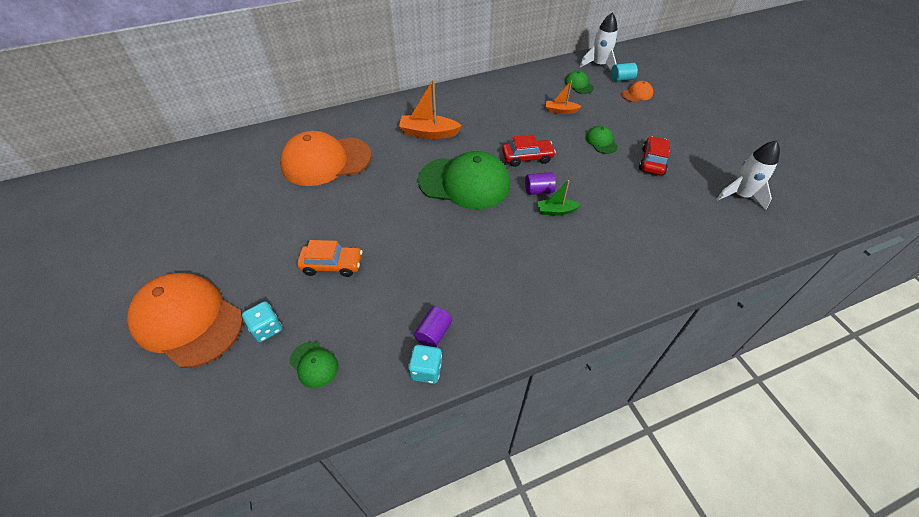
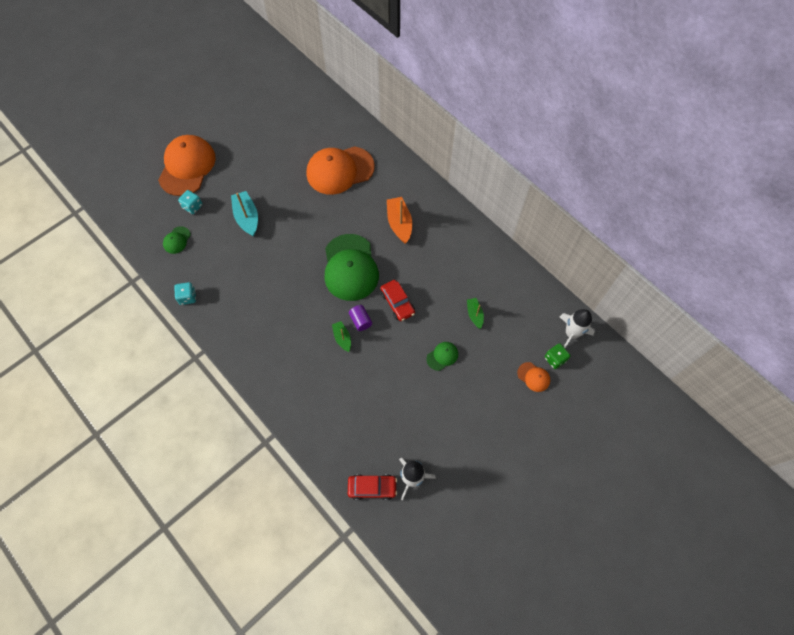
camera: 70 degrees right, 15 degrees up
(326, 161) = (340, 170): orange cap -> orange cap turned 75 degrees counterclockwise
(332, 265) = (247, 217): orange car -> turquoise boat
(434, 333) = (213, 292): purple cylinder -> none
(561, 111) = (474, 314): orange boat -> green boat
(578, 84) = (525, 321): green cap -> none
(621, 79) = (555, 359): turquoise cylinder -> green dice
(652, 161) = (431, 402): red car -> red car (372, 487)

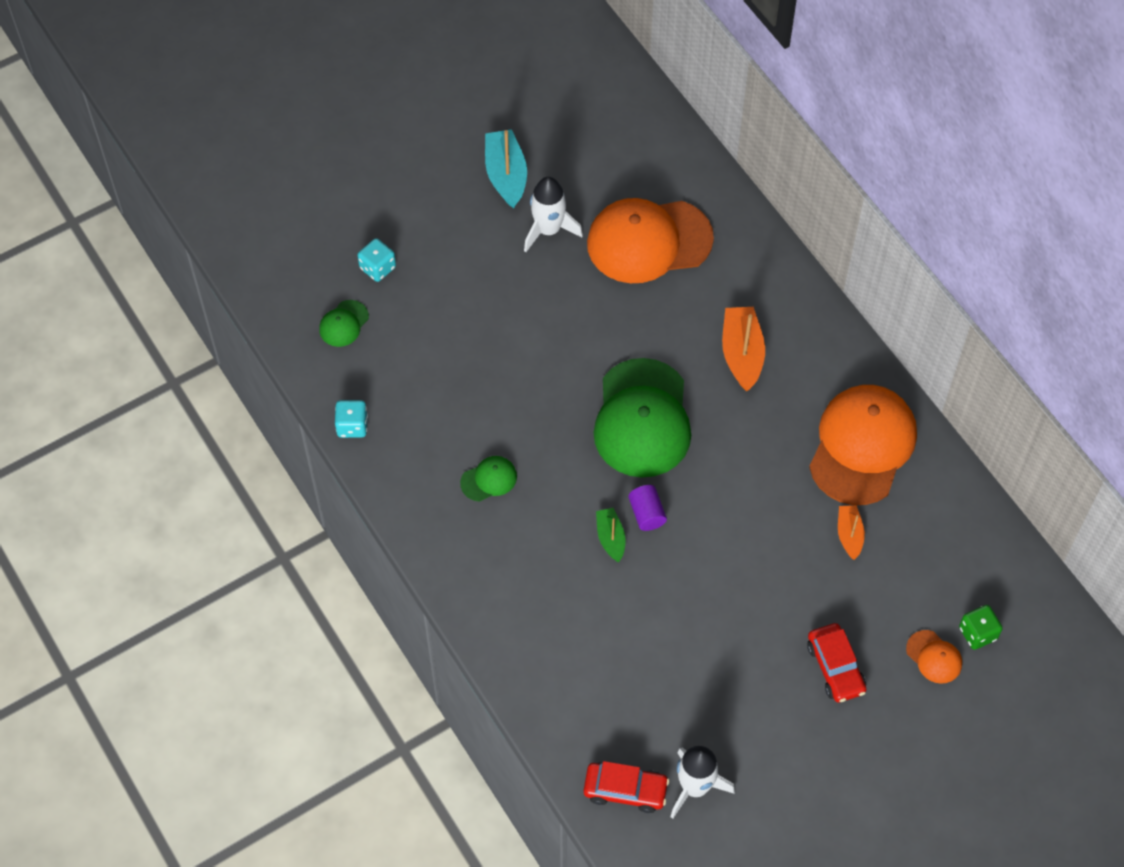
camera: 10 degrees right, 5 degrees down
(187, 167) = (375, 194): orange cap -> orange cap (862, 446)
(247, 217) = (471, 302): turquoise boat -> turquoise boat (506, 175)
(397, 303) = (716, 493): red car -> red car (835, 667)
(442, 356) = (780, 596): green cap -> green cap (489, 479)
(474, 314) = (849, 535): green boat -> orange boat
(571, 333) = (1016, 595): white rocket -> white rocket (548, 230)

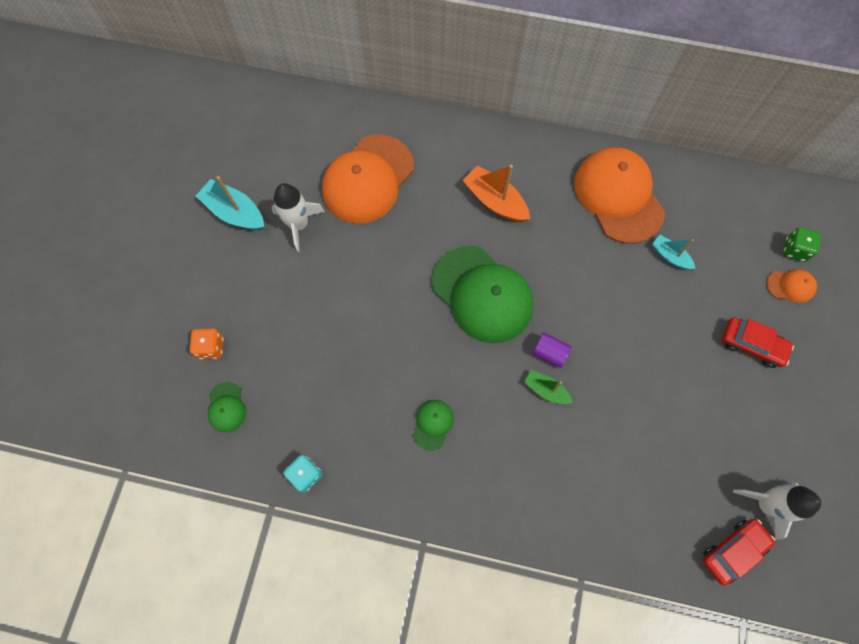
camera: 45 degrees left, 10 degrees up
(377, 268) = (211, 347): turquoise dice -> orange dice
(849, 535) = (670, 256): orange boat -> turquoise boat

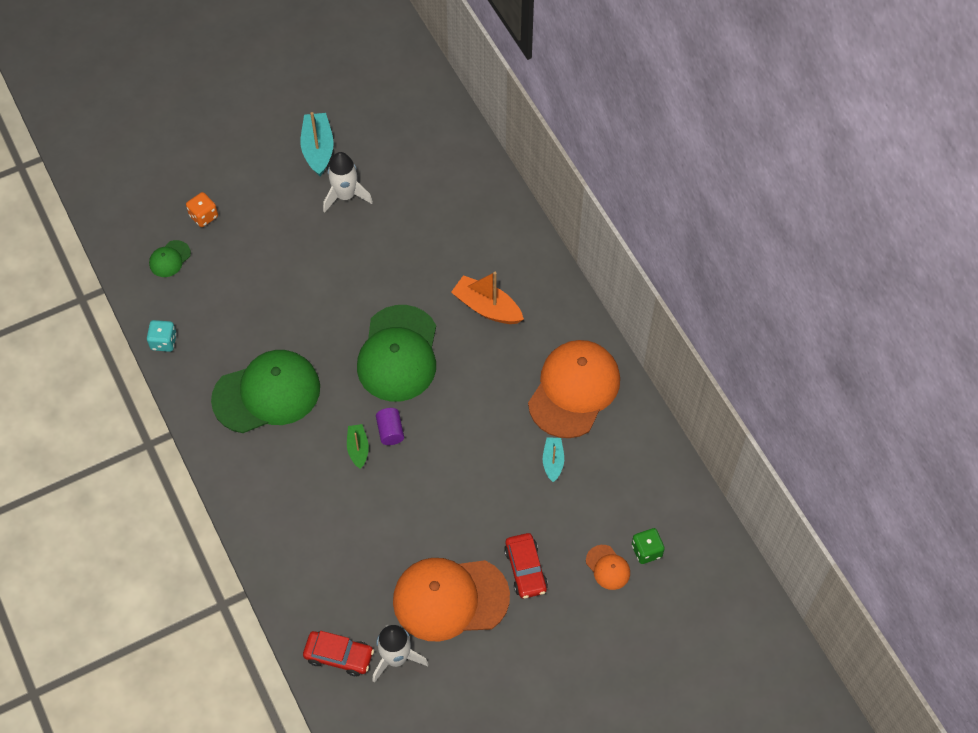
camera: 50 degrees right, 10 degrees down
(368, 179) = (425, 211): orange cap -> orange cap (450, 598)
(433, 424) = (267, 393): green cap -> green cap, size x2.31
(495, 201) = (487, 307): orange boat -> orange boat turned 60 degrees counterclockwise

